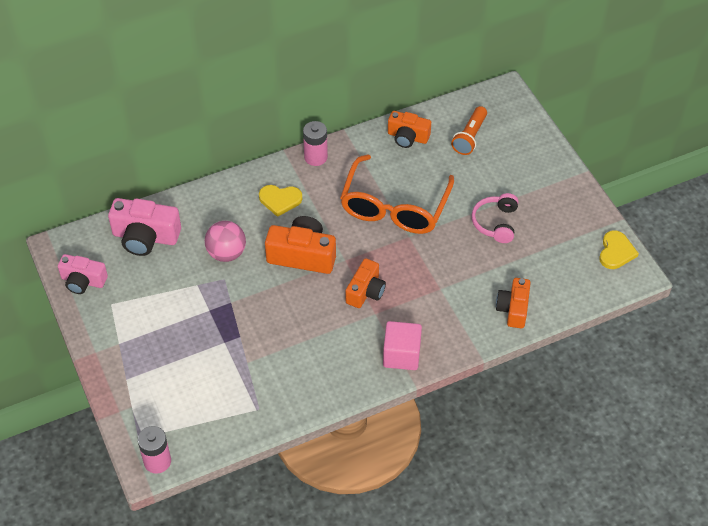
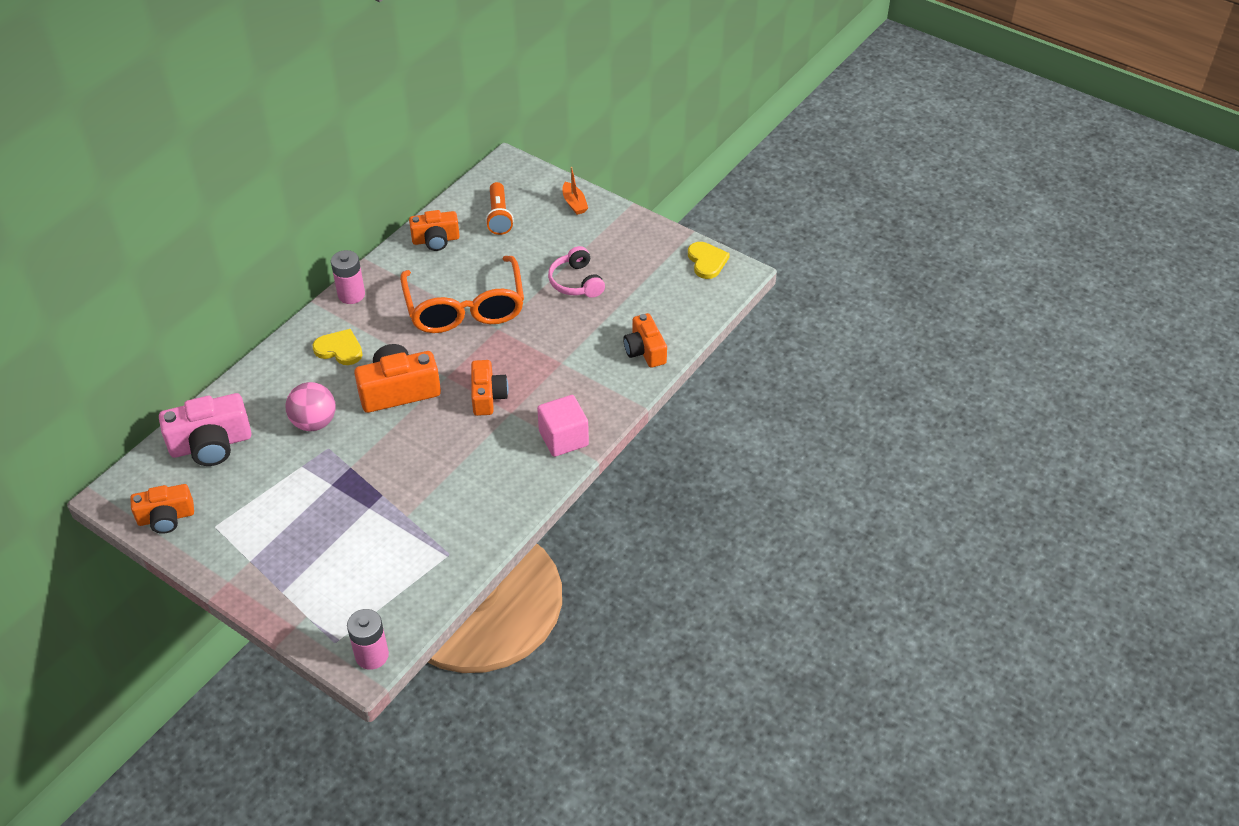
camera: 30 degrees left, 5 degrees down
(83, 281) = (166, 517): pink camera -> orange camera
(280, 200) = (339, 349): yellow heart -> yellow heart turned 135 degrees counterclockwise
(538, 151) = (574, 203): none -> orange boat

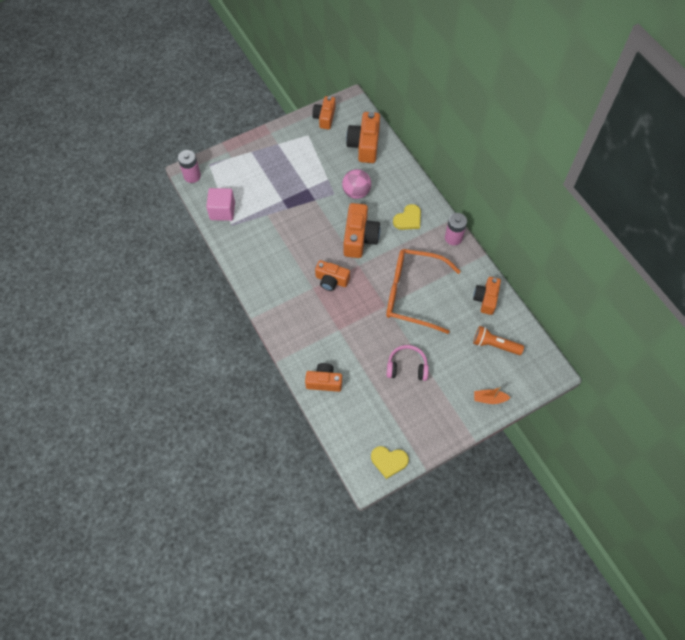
camera: 115 degrees right, 15 degrees up
(211, 444) = (364, 145): pink camera -> orange camera
(563, 438) = (278, 307): pink cube -> pink cube (222, 211)

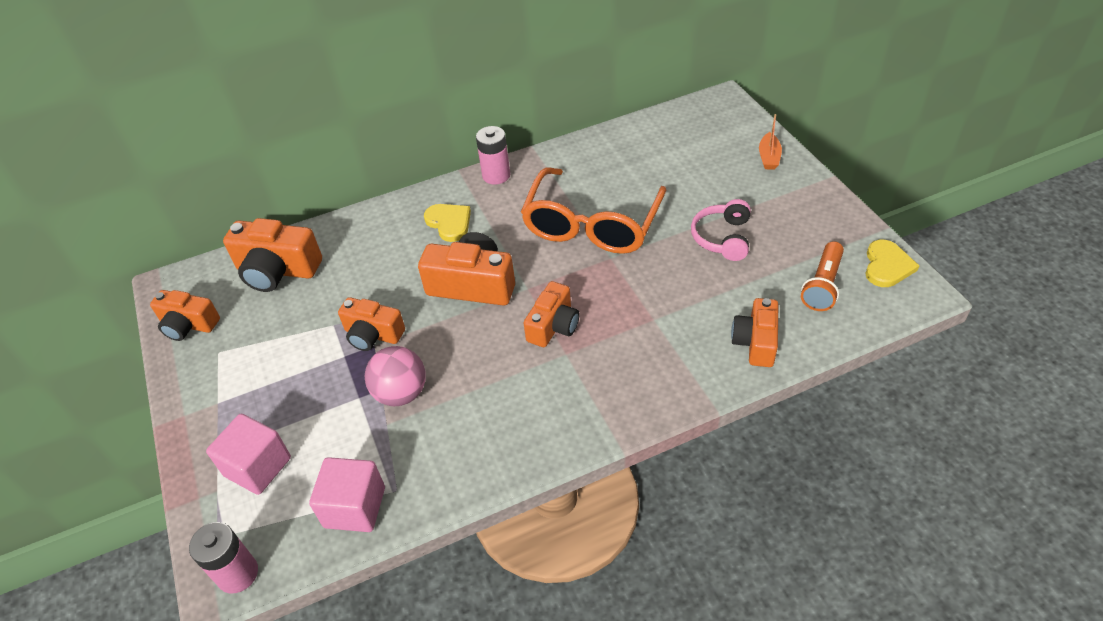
camera: 80 degrees left, 15 degrees down
(243, 169) = (258, 467): none -> pink cube
(356, 192) = (376, 285): pink ball -> pink ball (401, 393)
(486, 299) = (607, 150): orange camera -> orange camera (373, 334)
(494, 345) = (683, 147): orange flashlight -> orange flashlight (823, 285)

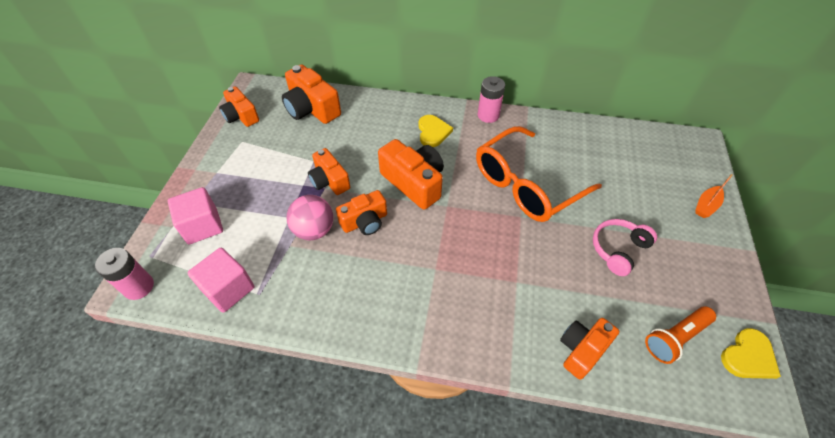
camera: 30 degrees right, 5 degrees up
(553, 326) = (443, 243): orange camera -> orange camera (365, 221)

